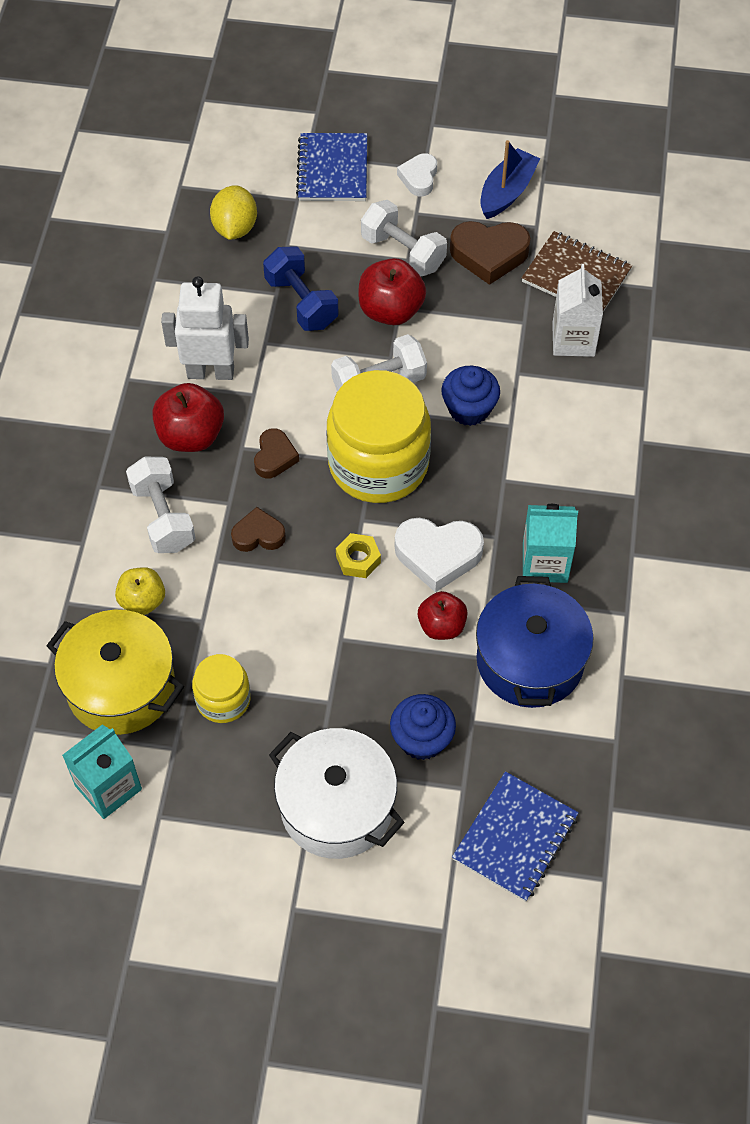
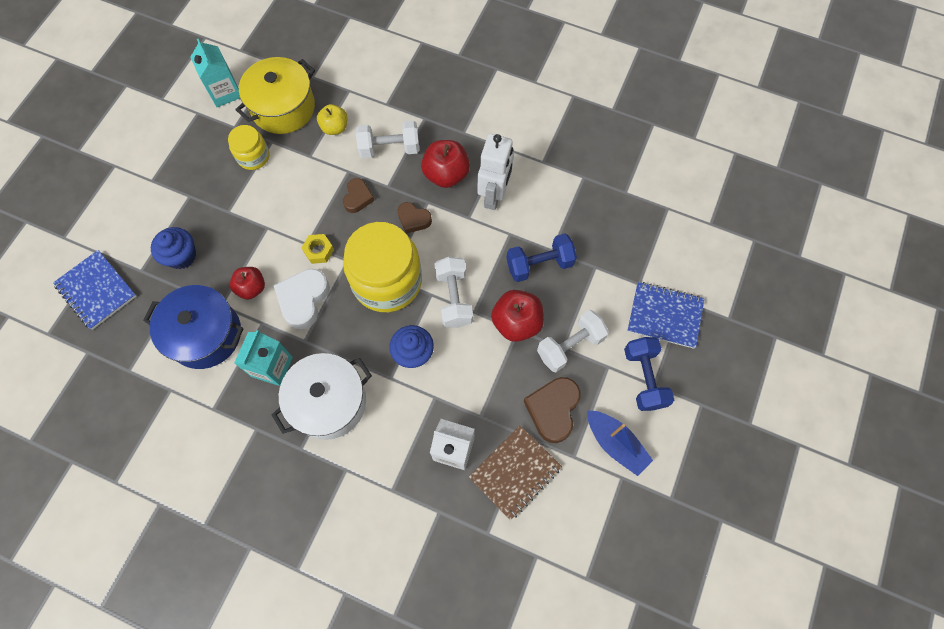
camera: 105 degrees right, 10 degrees up
(235, 228) = (619, 236): yellow lemon -> none
(336, 806) = (161, 200): white pot -> white pot (329, 402)
(419, 178) = (644, 378): white heart -> blue dumbbell

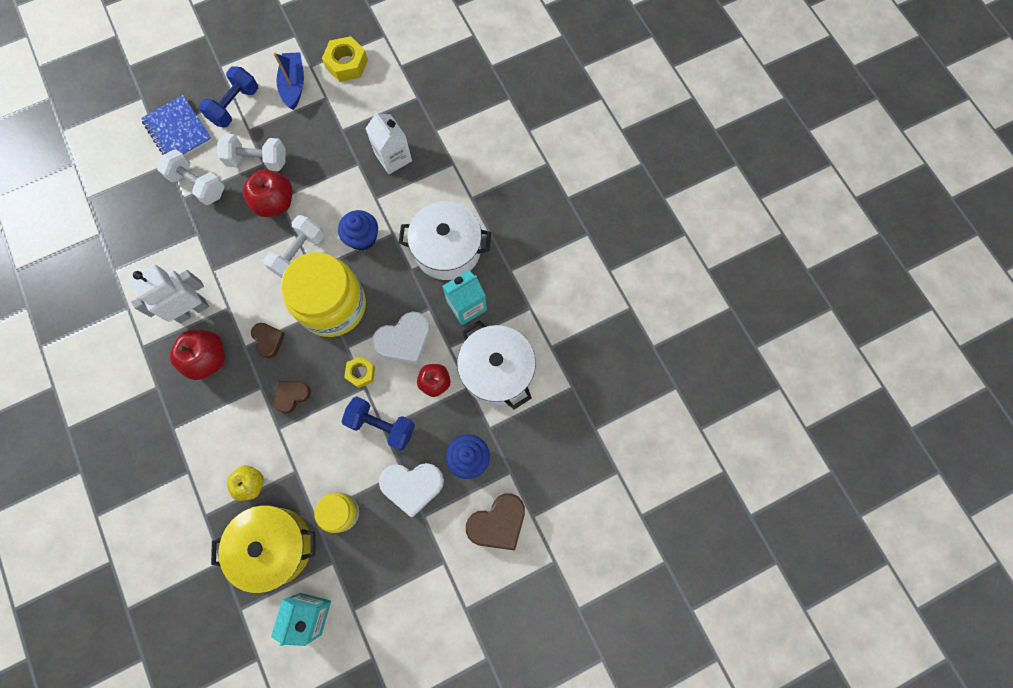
camera: 140 degrees left, 5 degrees up
(96, 290) = (556, 481): blue notebook -> none
(205, 334) = (497, 371): blue pot -> white pot
(212, 208) = (412, 486): none -> white heart
(389, 148) = (227, 422): white dumbbell -> white dumbbell (198, 185)
(515, 472) = (369, 116): brown notebook -> none
(539, 264) = (217, 230): blue dumbbell -> blue dumbbell (381, 425)
(553, 410) = (310, 132): brown heart -> brown heart (498, 523)
(590, 510) = (346, 64): none -> yellow nut

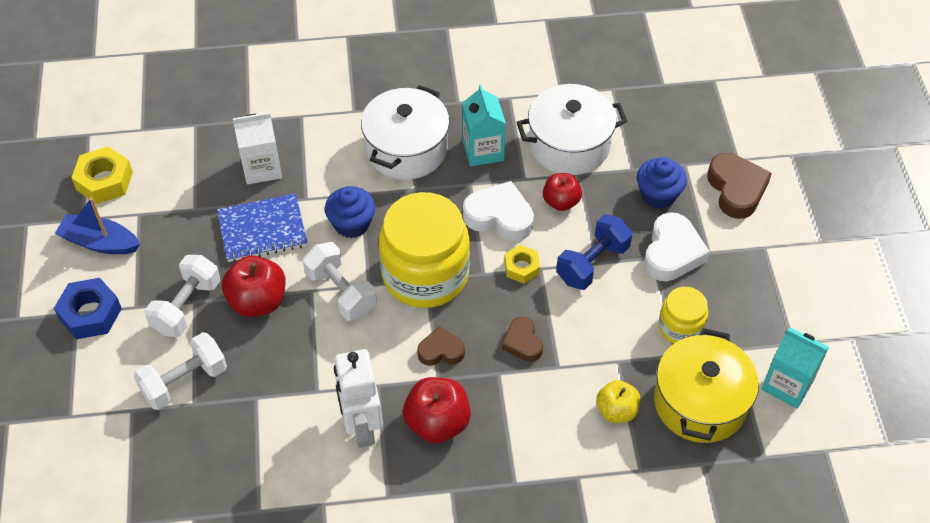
camera: 70 degrees left, 20 degrees down
(178, 131) = (88, 388): blue notebook -> blue notebook (262, 230)
(235, 106) = (90, 314): blue dumbbell -> blue nut
(404, 340) = (499, 216): white heart -> white heart turned 60 degrees counterclockwise

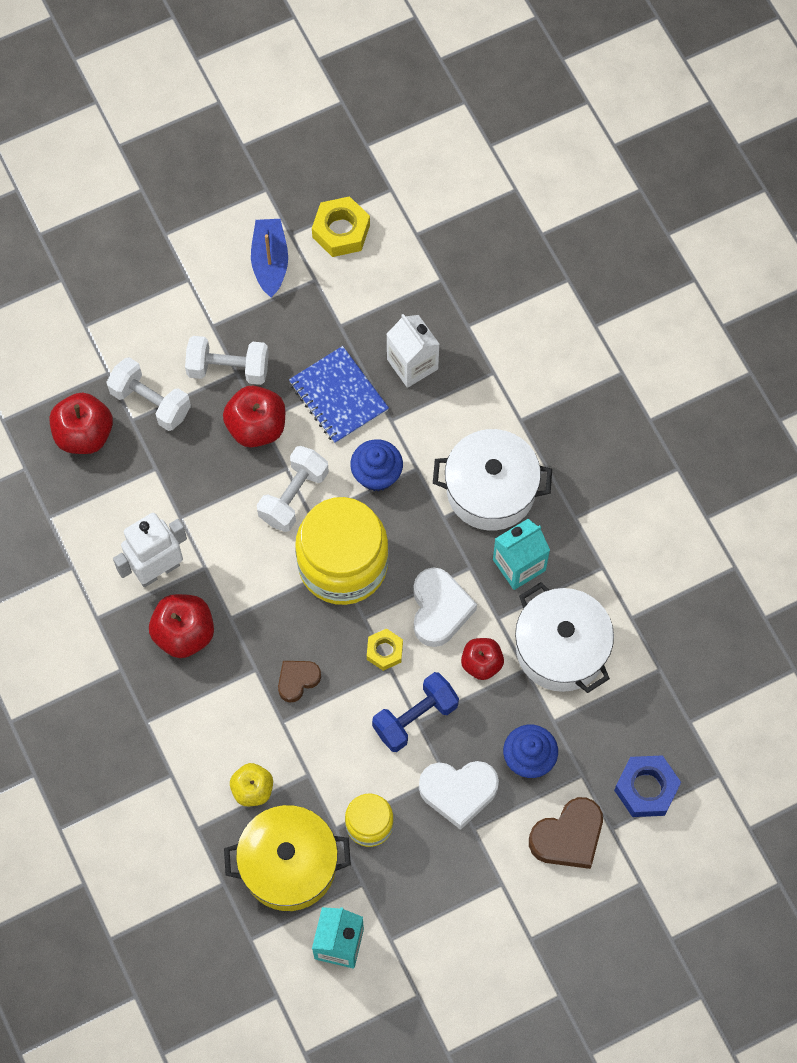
camera: 70 degrees right, 15 degrees up
(90, 314) = (191, 291): blue nut -> blue nut (646, 788)
(186, 451) = (84, 434): none -> red apple
(441, 351) = (261, 609): brown heart -> none
(592, 263) = (415, 717): blue dumbbell -> blue dumbbell turned 60 degrees counterclockwise

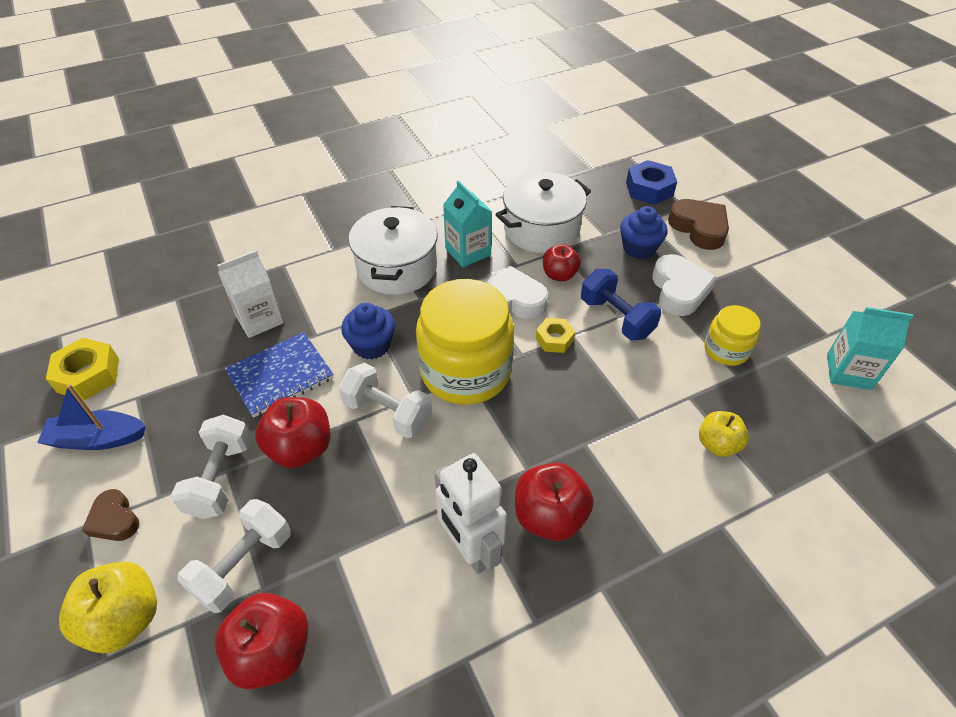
camera: 90 degrees left, 20 degrees down
(112, 330) = (124, 619): none -> yellow apple
(289, 864) = (786, 412): yellow pot -> none
(297, 680) = (592, 407): brown heart -> brown heart (114, 520)

